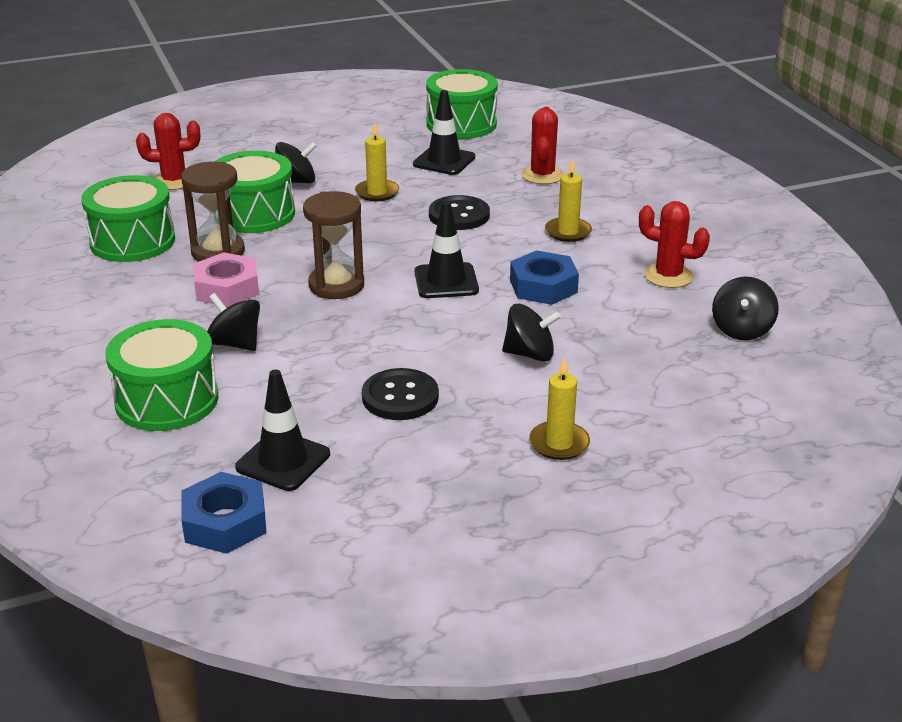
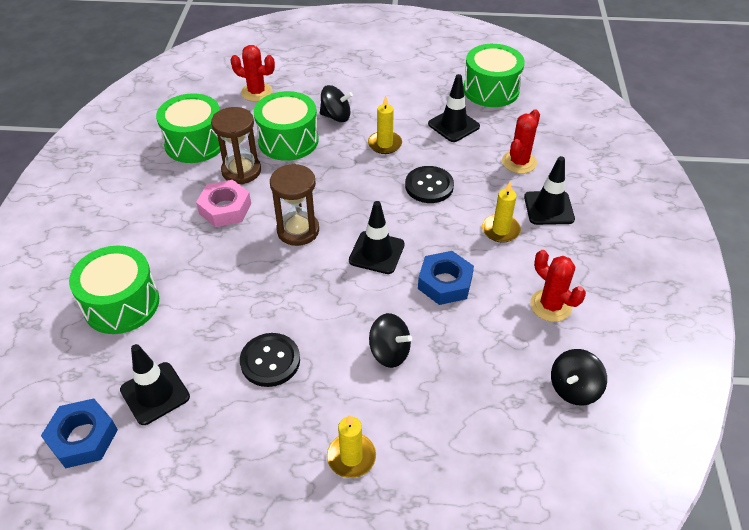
camera: 25 degrees right, 15 degrees up
(235, 343) = (197, 265): black spinning top -> none
(604, 204) = (548, 208): none -> black traffic cone

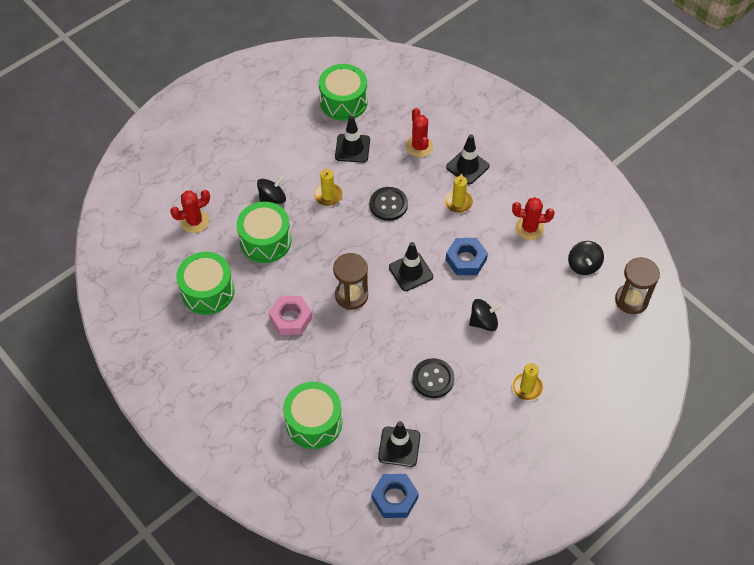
camera: 45 degrees left, 10 degrees up
(241, 171) = (266, 286): brown hourglass -> brown hourglass (631, 300)

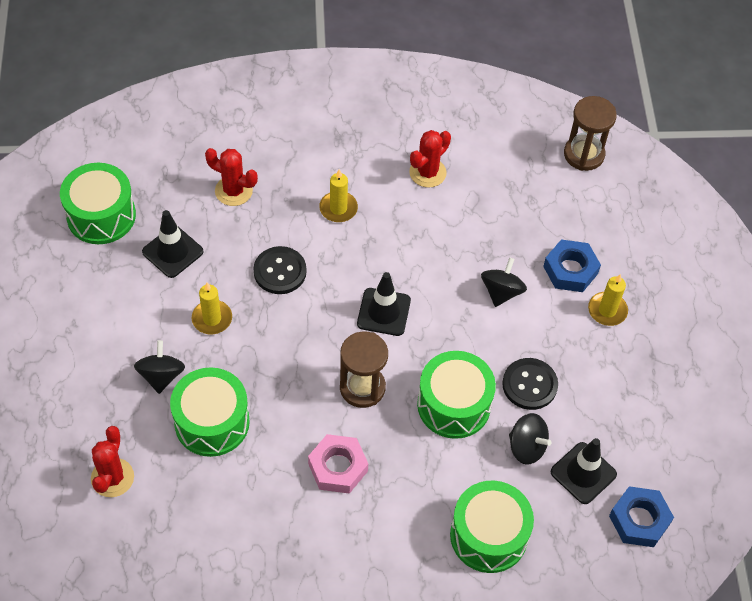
camera: 55 degrees left, 0 degrees up
(208, 291) = (224, 529): green drum -> green drum (454, 405)
(466, 259) = (414, 253): blue nut -> blue nut (570, 270)
(467, 166) = (302, 168): black traffic cone -> none
(583, 265) = (511, 161): black spinning top -> black spinning top (526, 447)

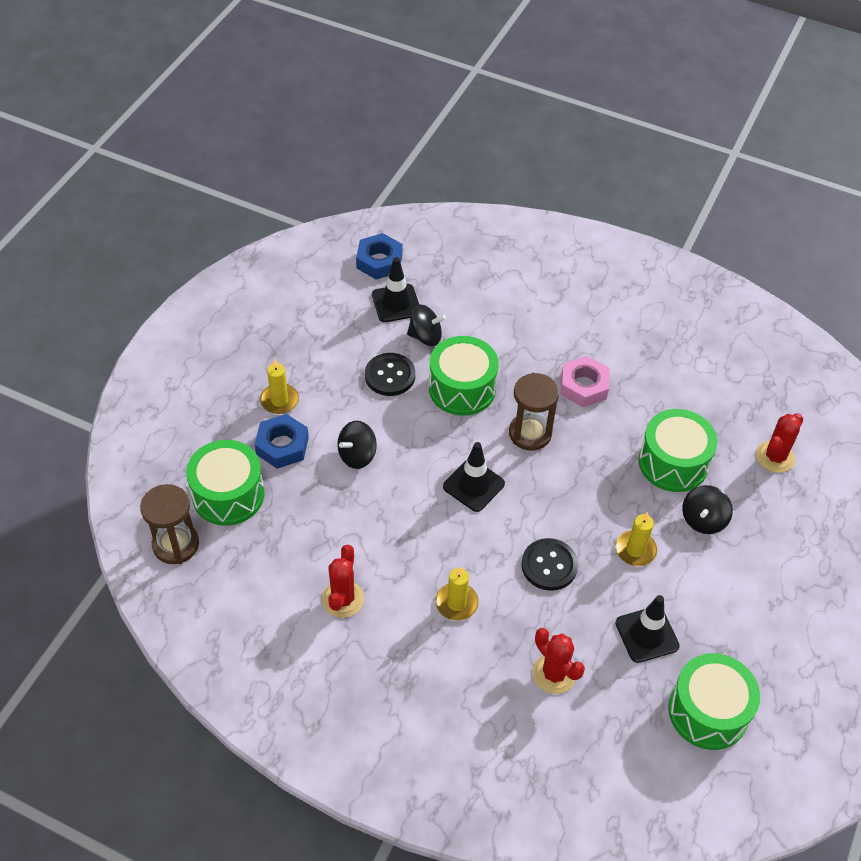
camera: 150 degrees left, 5 degrees down
(427, 173) = (343, 599): red cactus -> red cactus turned 60 degrees counterclockwise
(488, 535) = (495, 297): green drum -> green drum (228, 495)
(526, 447) = (425, 336): black spinning top -> black spinning top turned 120 degrees clockwise

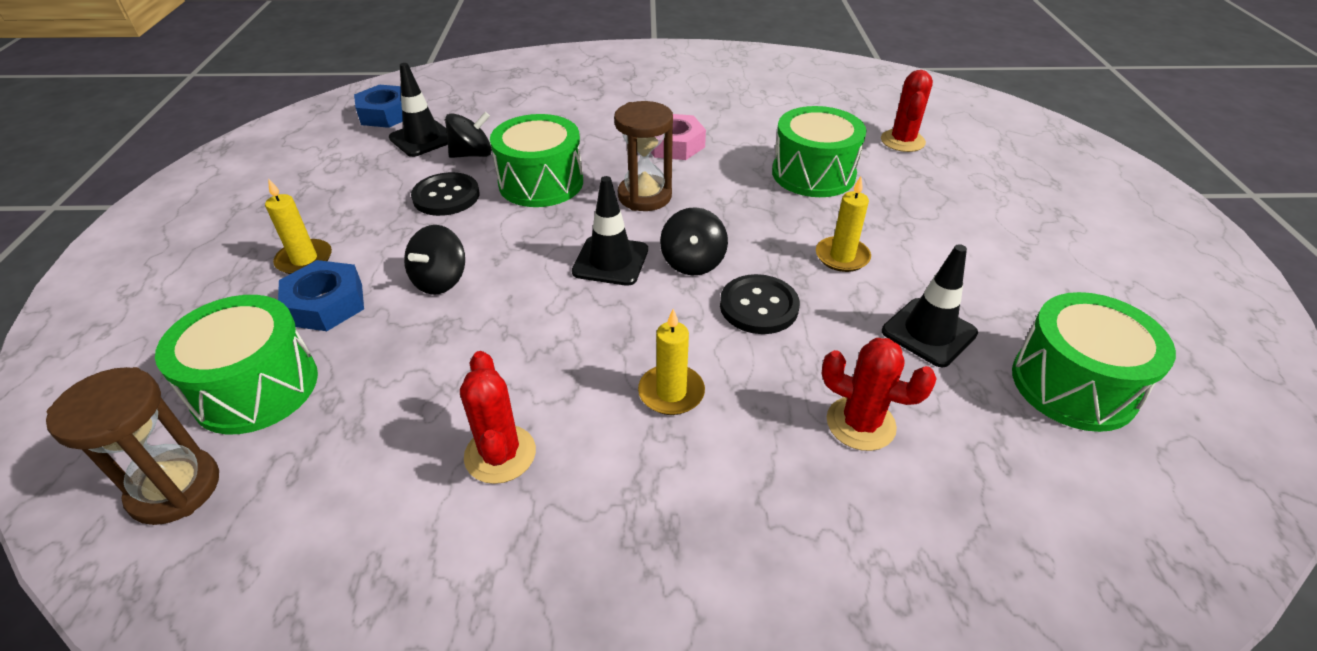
camera: 25 degrees left, 10 degrees down
(703, 520) = (885, 208): black spinning top -> black spinning top (693, 262)

